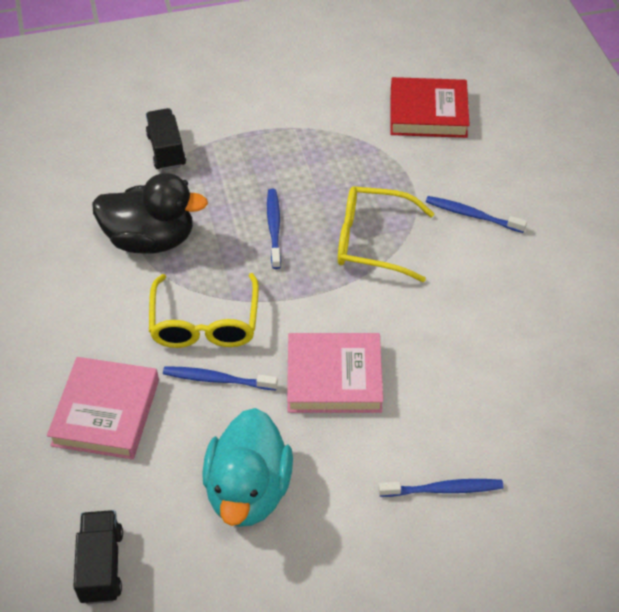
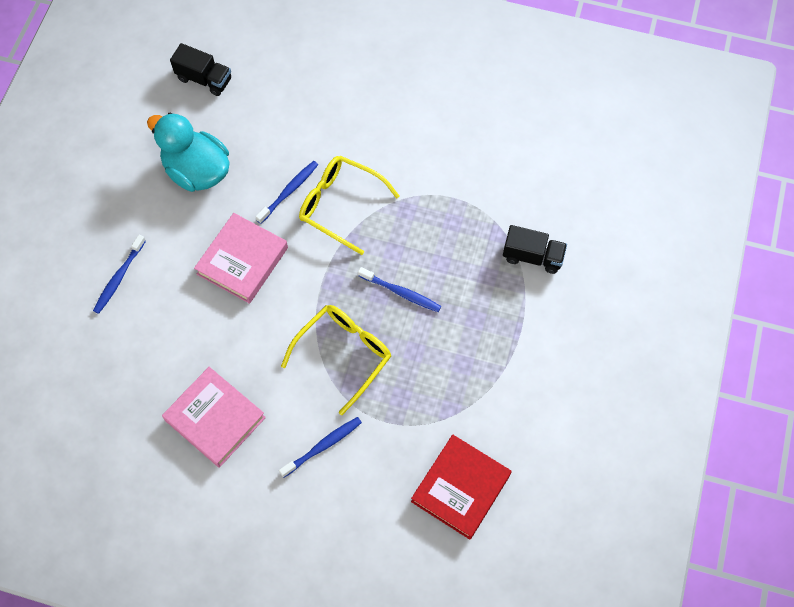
camera: 120 degrees right, 15 degrees up
(106, 412) = (306, 120): pink book -> pink book (215, 419)
(150, 239) = (440, 205): black duck -> none

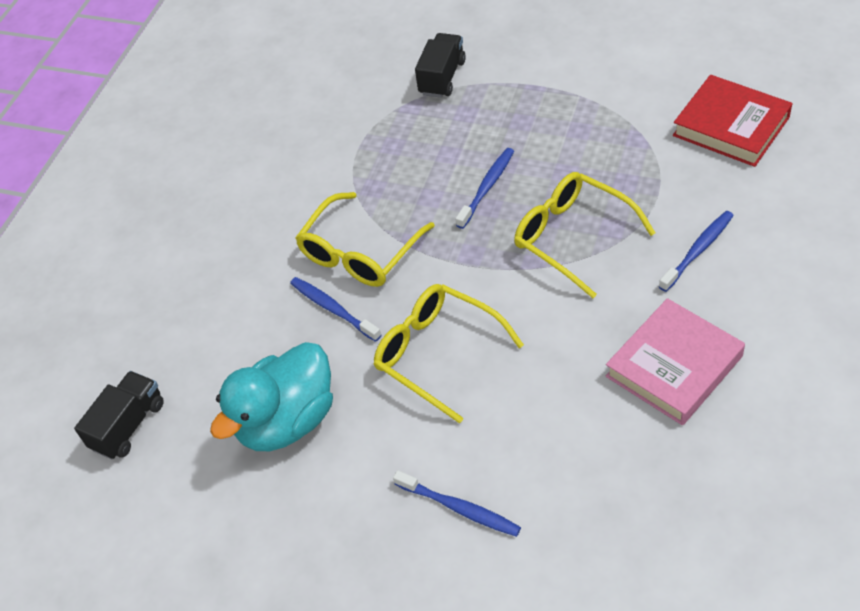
camera: 80 degrees left, 15 degrees down
(242, 261) = (437, 354): pink book -> yellow glasses
(322, 446) = (697, 251): blue toothbrush -> blue toothbrush turned 75 degrees clockwise

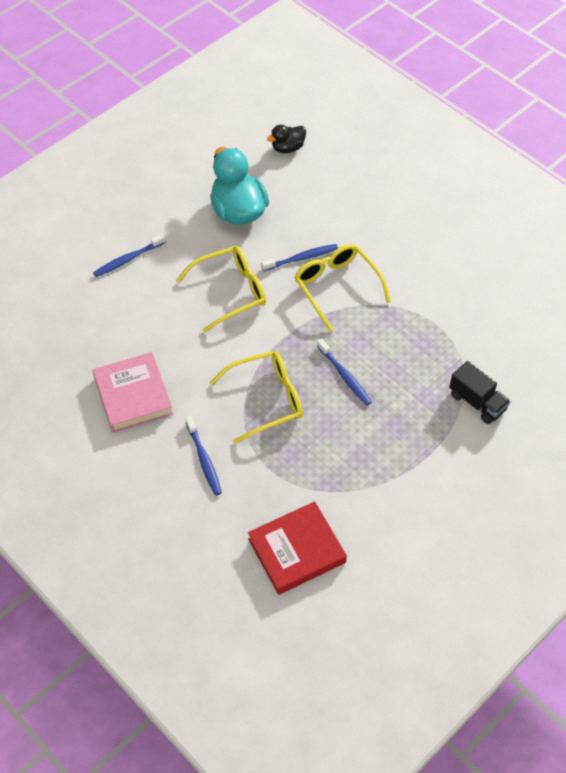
camera: 110 degrees right, 5 degrees up
(128, 425) = (288, 148): black truck -> black duck

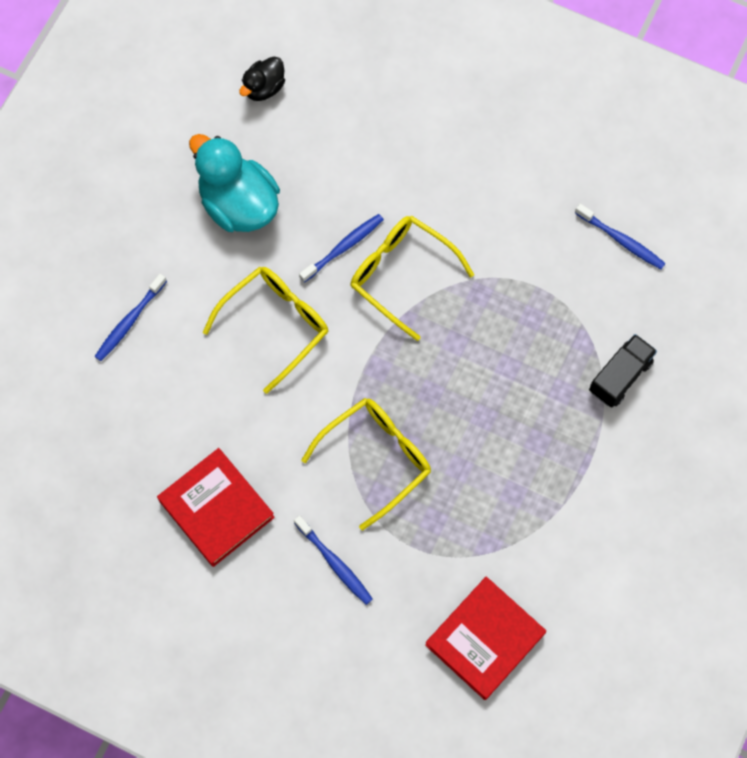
camera: 20 degrees left, 15 degrees up
(133, 396) = (216, 509): pink book -> red book
(344, 376) = (455, 394): blue toothbrush -> blue toothbrush (621, 240)
(477, 402) = (620, 376): black truck -> black truck turned 75 degrees counterclockwise

